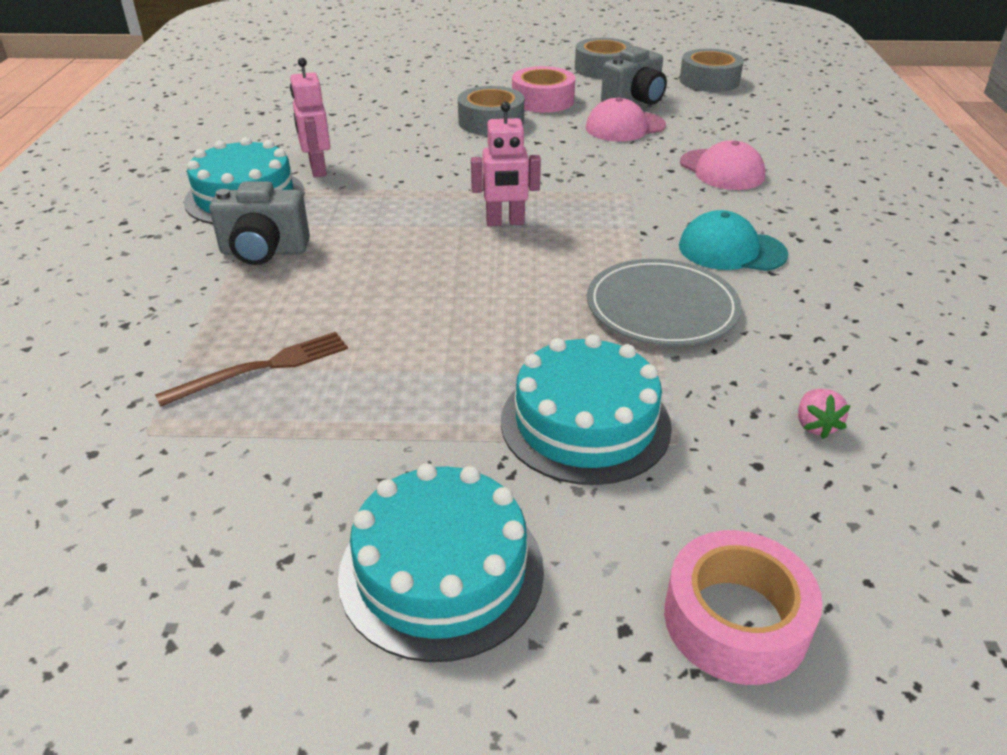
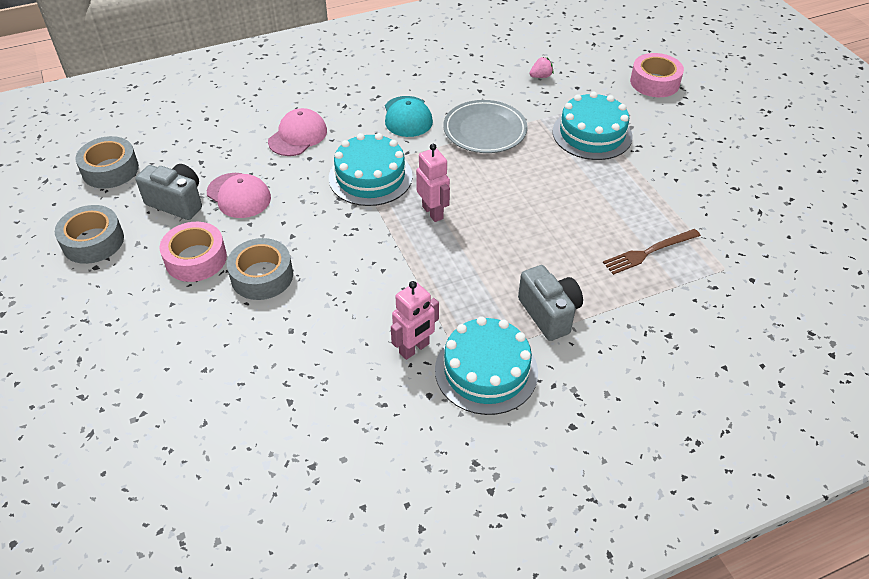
camera: 115 degrees left, 10 degrees up
(262, 368) = (649, 252): brown fork -> brown fork turned 60 degrees counterclockwise
(441, 571) = (700, 148): turquoise cake -> turquoise cake (370, 177)

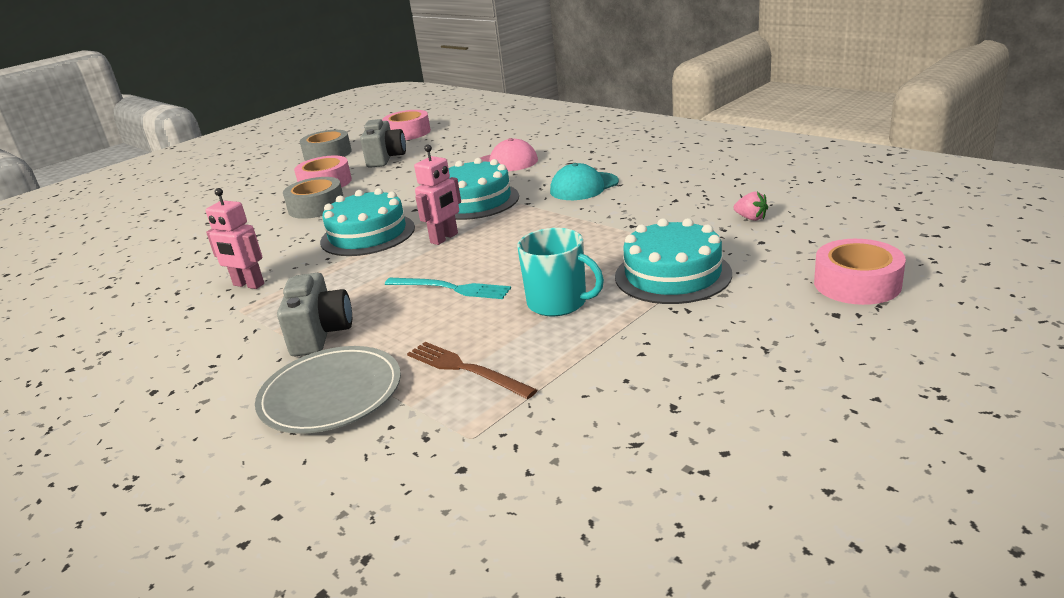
camera: 70 degrees right, 20 degrees down
(110, 170) = (408, 133): grey tape -> pink tape
(239, 195) = (409, 171): pink cap -> none
(485, 130) = (605, 221): grey plate -> grey plate (331, 394)
(486, 370) = (226, 324): turquoise cake -> turquoise cake (368, 234)
(529, 231) = (451, 288): none -> turquoise fork
(549, 314) = (321, 334): grey camera -> grey camera turned 45 degrees counterclockwise
(592, 189) = (558, 303): none -> turquoise mug

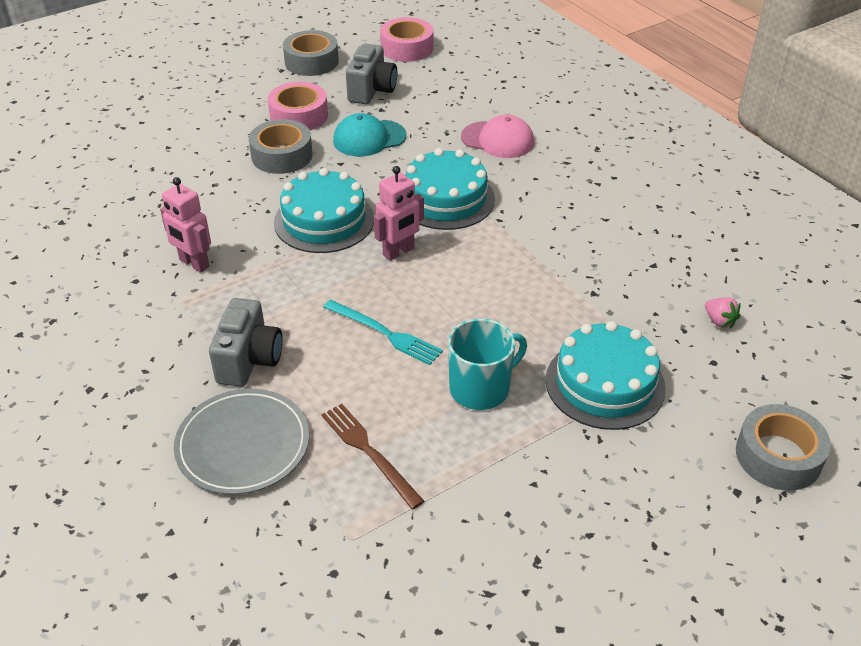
camera: 10 degrees right, 15 degrees up
(558, 303) = (481, 388): turquoise mug -> turquoise mug turned 75 degrees counterclockwise
(584, 187) = (567, 211): turquoise cap -> turquoise cap (369, 138)
(857, 284) = (778, 456): pink tape -> grey tape

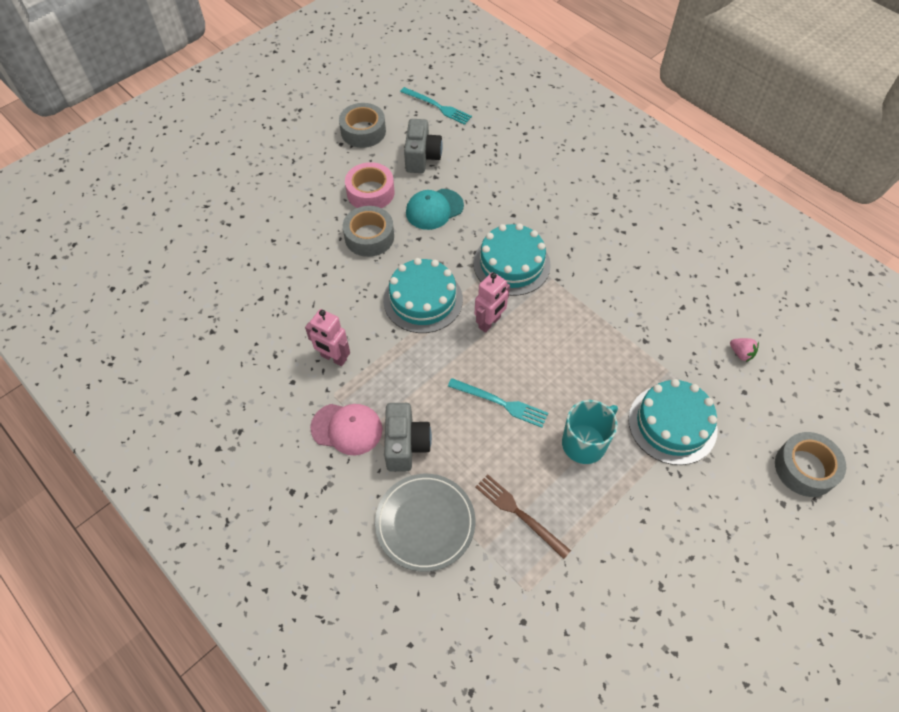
camera: 10 degrees left, 15 degrees up
(407, 48) = (437, 106): pink tape -> turquoise fork
(498, 140) = (536, 197): pink cap -> pink cap (347, 428)

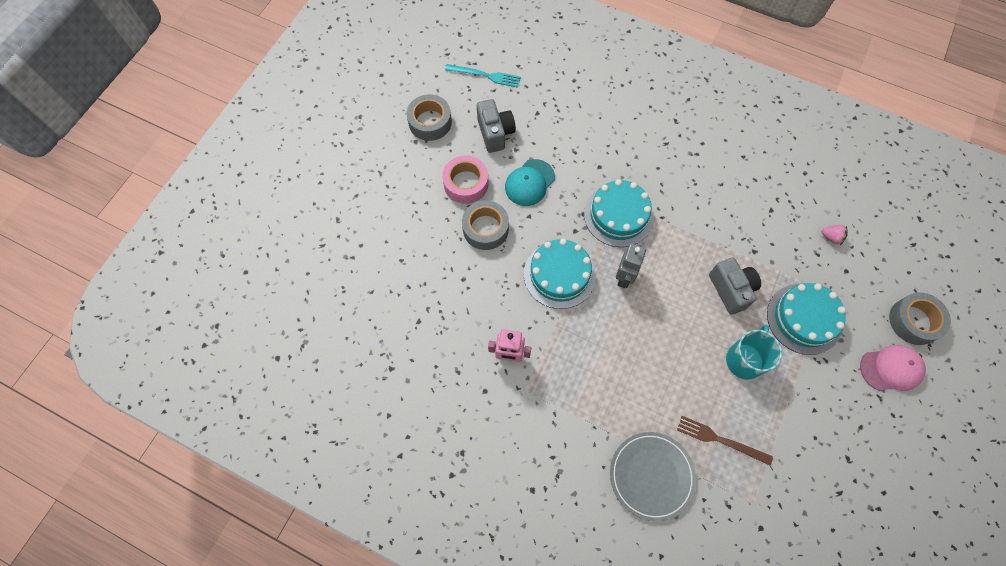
camera: 20 degrees left, 10 degrees up
(347, 428) = (551, 417): pink cap -> pink cap (891, 369)
(406, 445) = (606, 414): grey camera -> grey camera (731, 290)
(489, 323) = (624, 277): pink robot -> grey robot
(501, 403) = (665, 348): turquoise fork -> none

